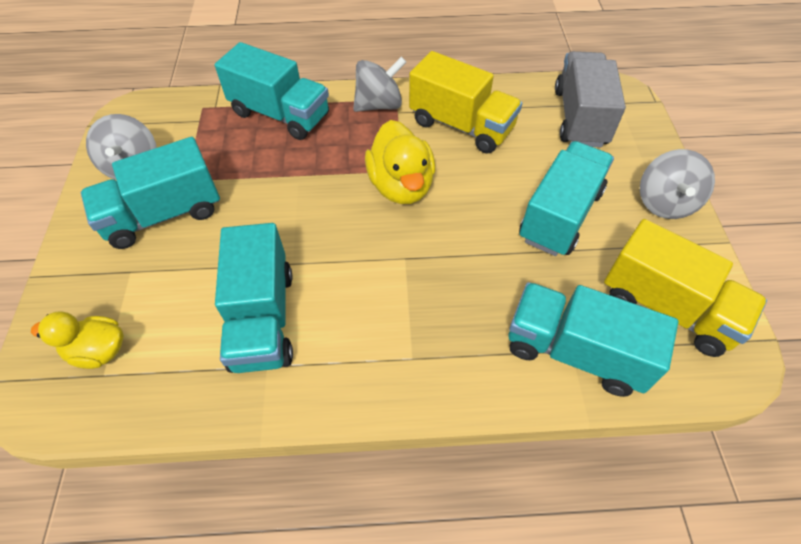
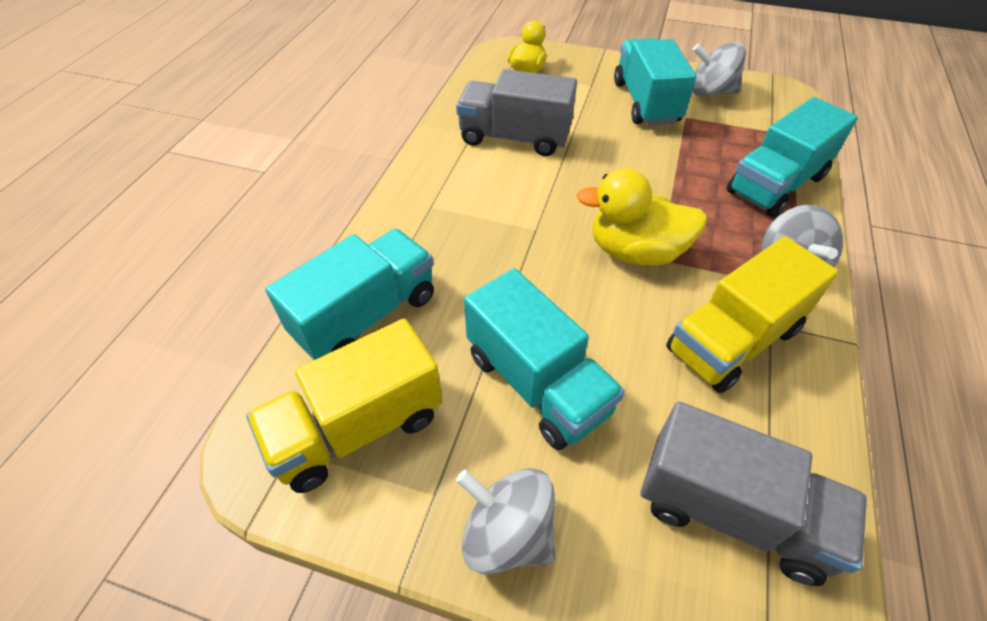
camera: 110 degrees right, 5 degrees down
(262, 318) = (514, 137): turquoise truck -> grey truck

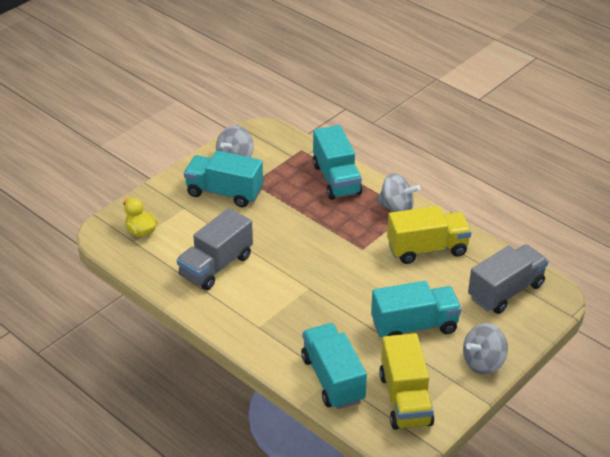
camera: 65 degrees left, 10 degrees down
(635, 251) = (351, 256): yellow duck -> none
(732, 340) = (427, 249): yellow truck -> yellow truck turned 90 degrees counterclockwise

